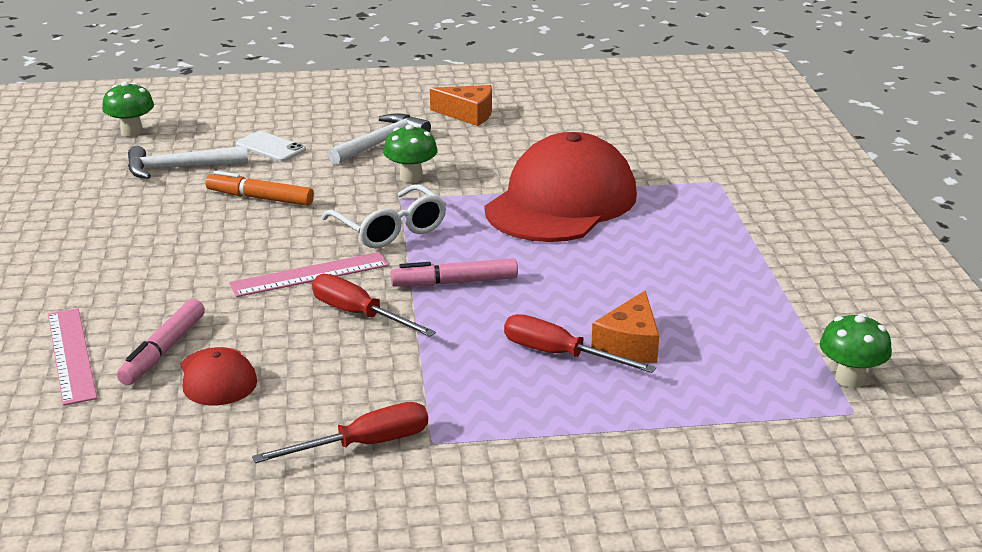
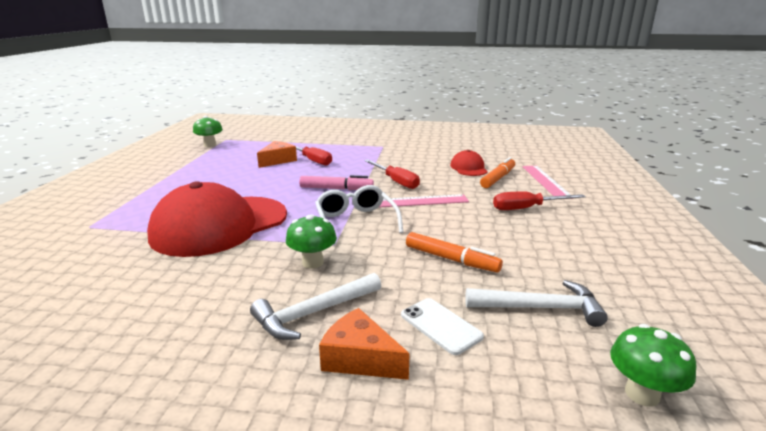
camera: 165 degrees left, 5 degrees down
(163, 351) = (498, 178): pink marker -> orange marker
(364, 445) = (408, 147): red screwdriver -> red screwdriver (527, 208)
(468, 114) = (177, 349): orange cheese -> orange cheese (360, 358)

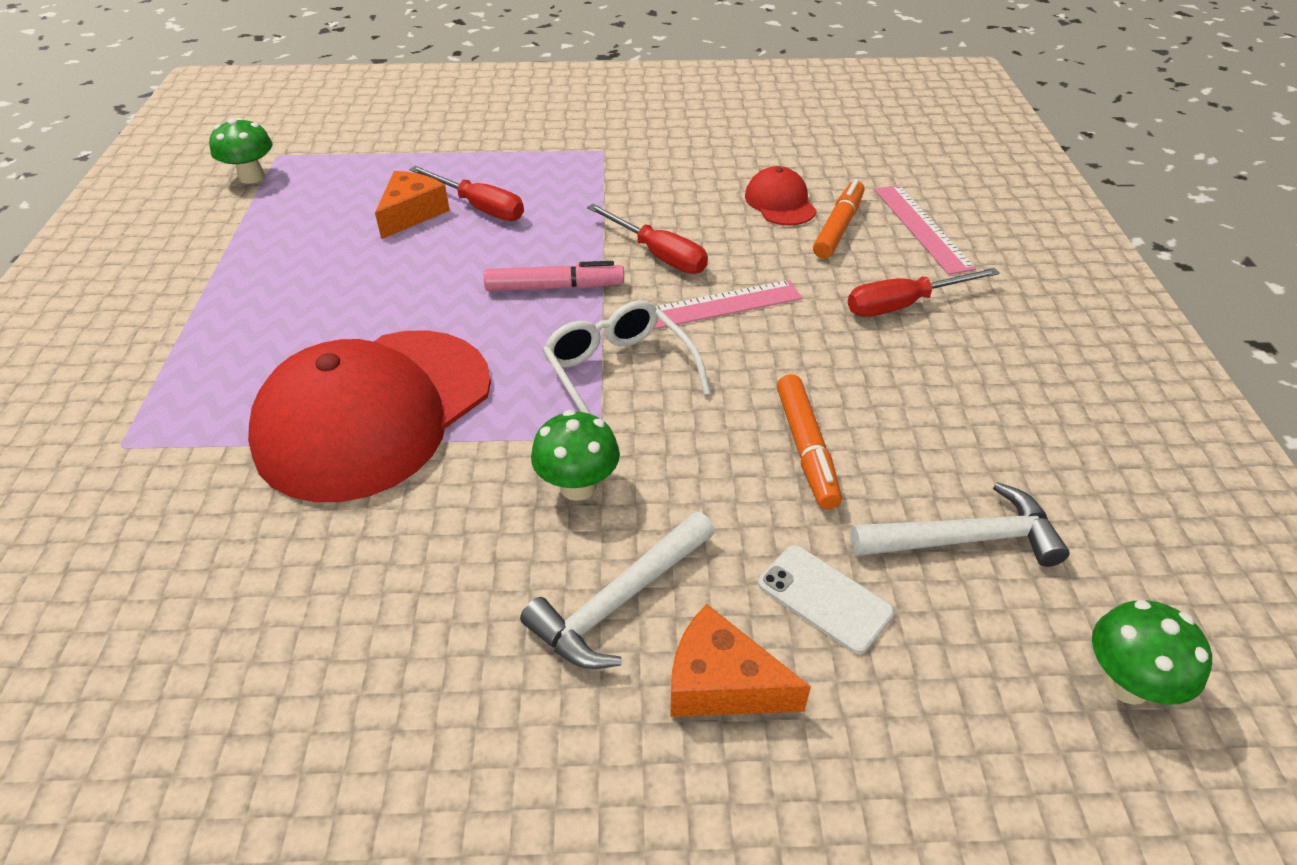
camera: 10 degrees left, 20 degrees up
(451, 259) = (806, 449): orange marker -> orange marker turned 60 degrees clockwise

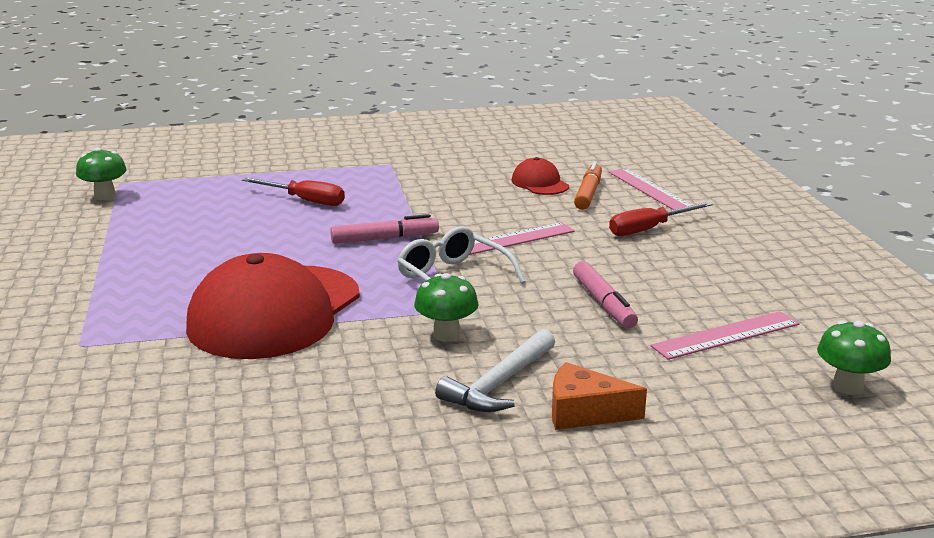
camera: 10 degrees left, 20 degrees down
(411, 213) = (251, 208): orange cheese -> none
(658, 255) = (457, 216): red screwdriver -> none
(806, 449) = (603, 303): orange marker -> pink marker
(824, 598) = (640, 369): white phone -> none
(964, 539) = (726, 335): white hammer -> pink ruler

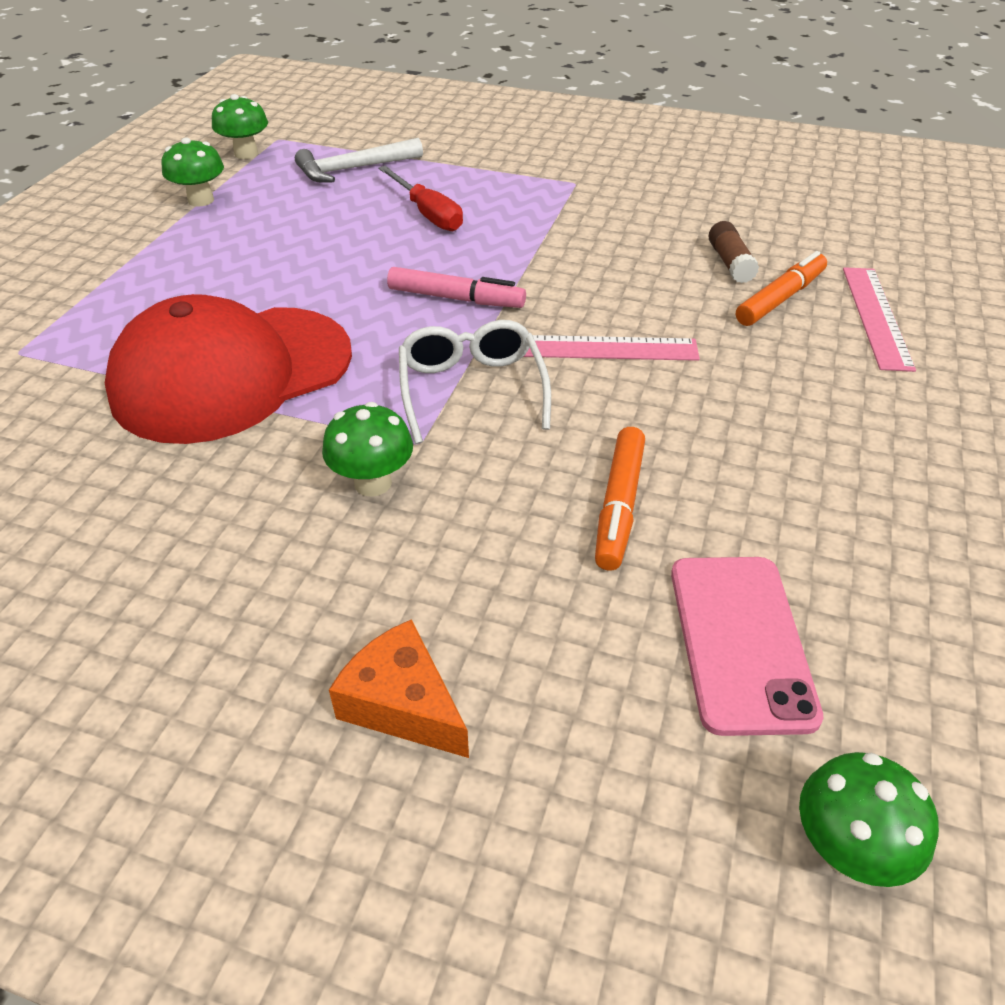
camera: 30 degrees right, 20 degrees up
(106, 230) = (201, 200): none -> green mushroom
(499, 384) = (351, 598): white hammer -> white hammer (354, 169)
(540, 183) = (730, 263): red cap -> brown glue stick
(603, 303) = (618, 506): pink marker -> orange marker
(649, 229) = (809, 389): red screwdriver -> none
(726, 335) = (740, 641): pink ruler -> pink phone

